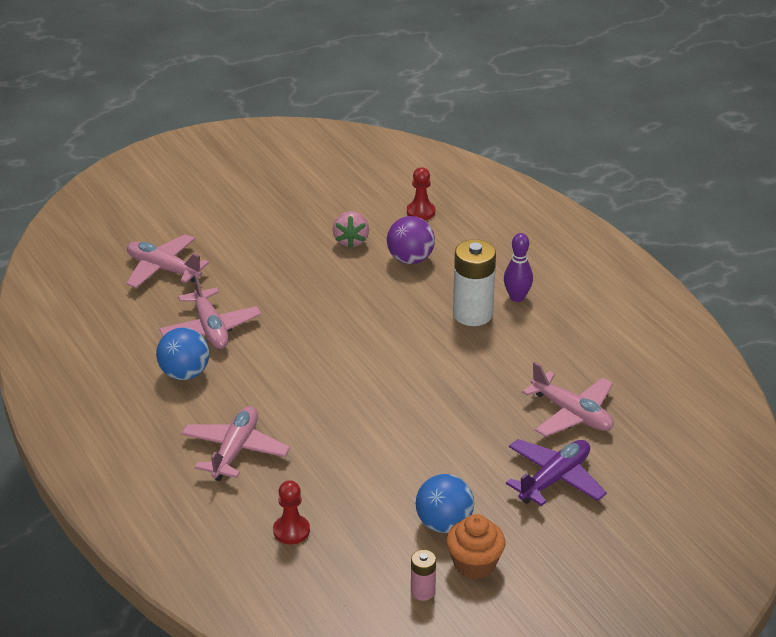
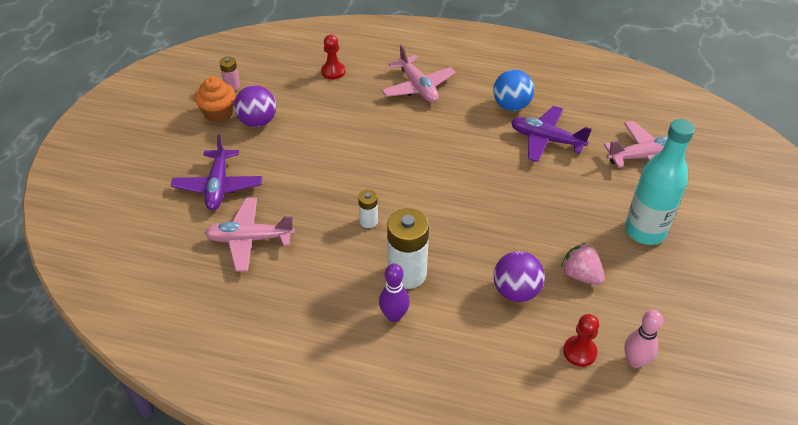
camera: 135 degrees right, 10 degrees up
(210, 329) = (546, 140): pink plane -> purple plane
(260, 233) = (645, 231): none -> turquoise bottle
(394, 190) = (635, 361): none -> pink bowling pin
(444, 524) = (258, 122): blue ball -> purple ball
(454, 365) = (368, 221): none -> white battery

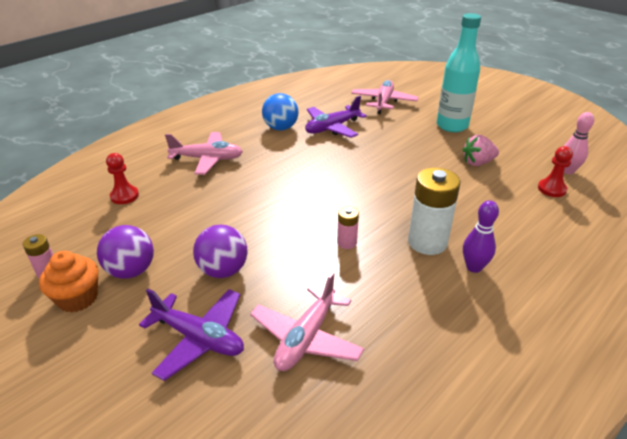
camera: 60 degrees left, 10 degrees down
(368, 221) = (347, 242): white battery -> pink battery
(516, 291) = (479, 195): purple ball -> purple ball (223, 270)

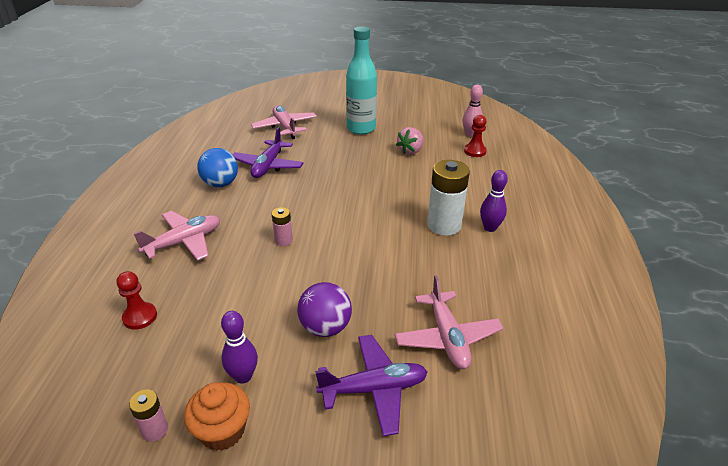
camera: 40 degrees left, 0 degrees up
(131, 271) = (243, 376): purple ball -> purple bowling pin
(347, 242) = (392, 254): pink battery -> pink battery (283, 240)

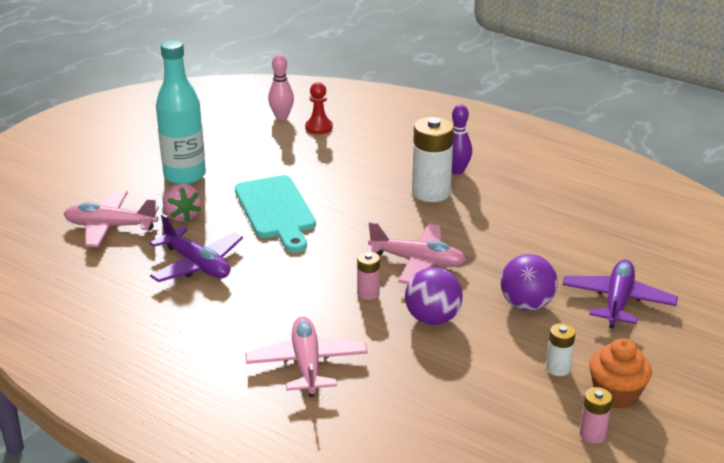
camera: 60 degrees left, 5 degrees down
(140, 317) = (422, 420): red pawn -> none
(220, 184) = (201, 310): blue ball -> none
(243, 376) = (558, 368): purple bowling pin -> white battery
(271, 281) = (432, 319): none -> purple ball
(353, 171) = (276, 211): none -> turquoise cutting board
(410, 151) = (274, 162): pink strawberry -> pink strawberry (182, 216)
(447, 337) = (584, 246): pink plane -> pink plane (418, 262)

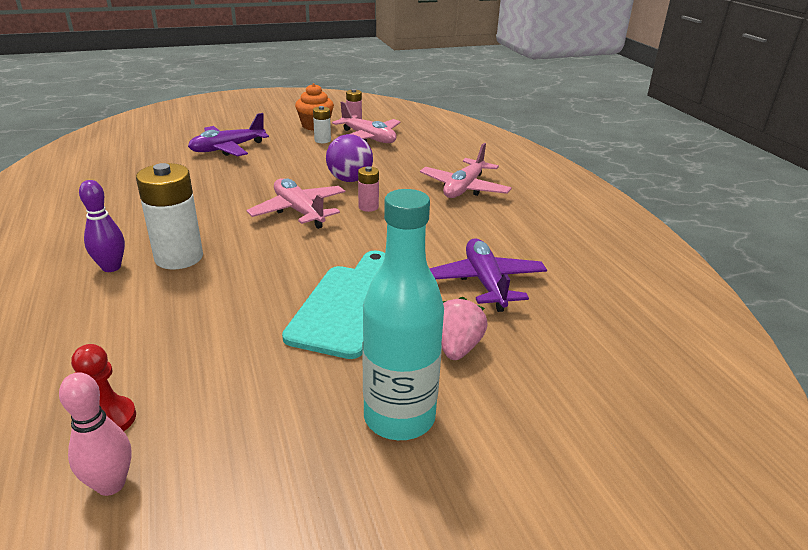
camera: 145 degrees left, 0 degrees up
(110, 227) = (557, 372): pink plane -> pink plane (368, 138)
(526, 305) = (280, 165): purple ball -> none

